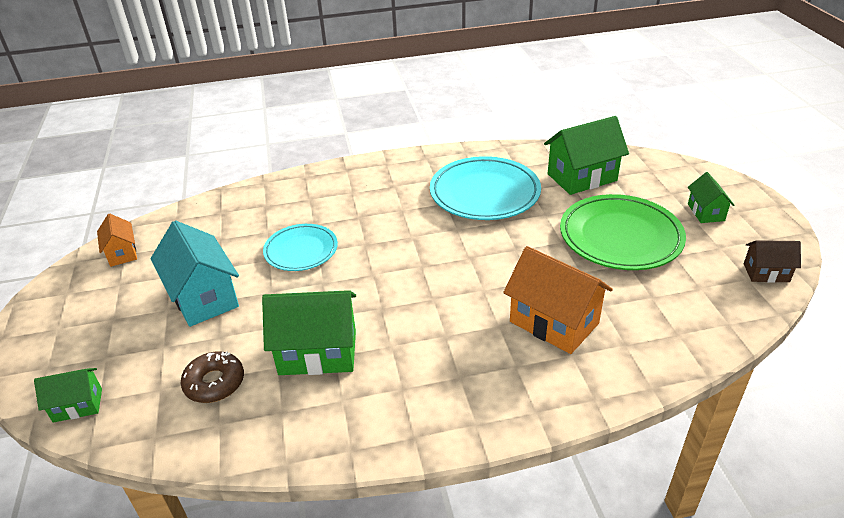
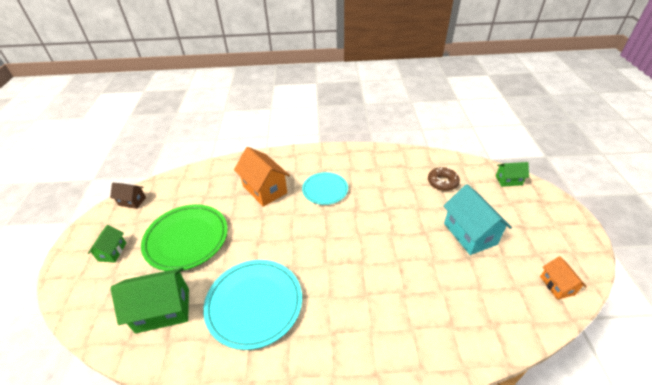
camera: 170 degrees left, 5 degrees up
(301, 251) = (410, 264): turquoise plate -> turquoise plate (325, 190)
(318, 352) = (391, 190): green house -> none

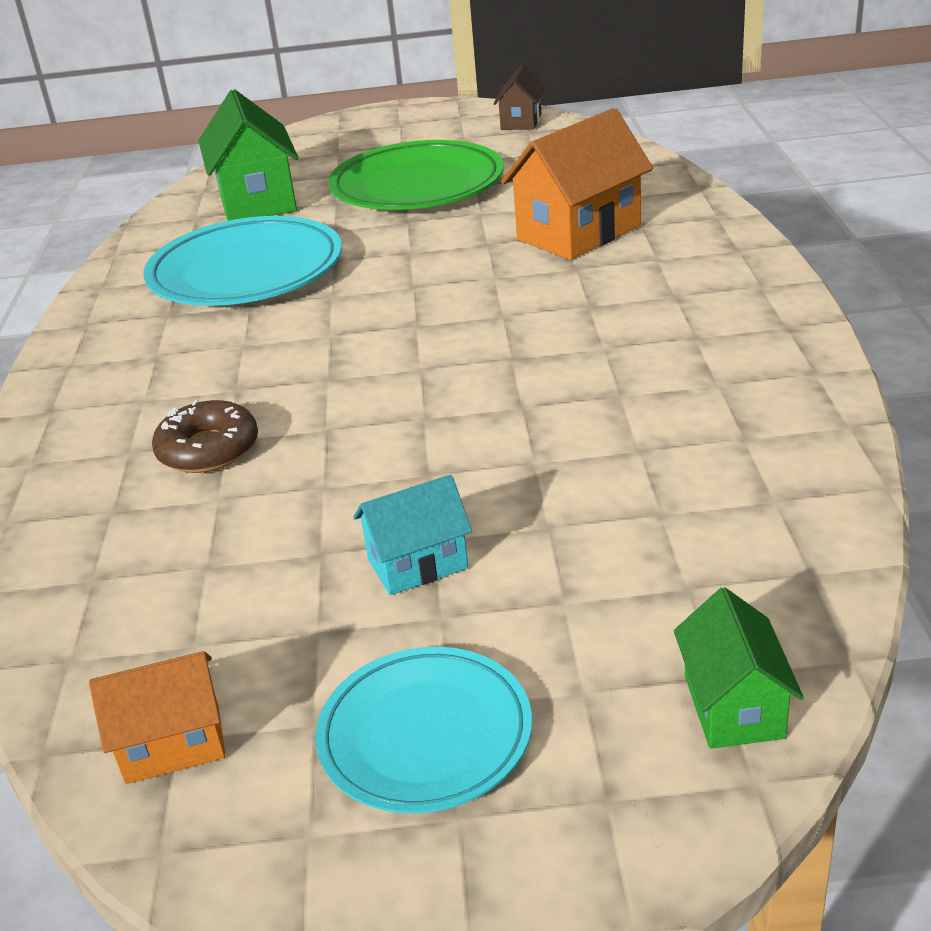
camera: 90 degrees right, 10 degrees down
(112, 252) = (391, 138): green house -> none
(325, 190) = (590, 307): turquoise plate -> turquoise plate (425, 735)
(442, 182) = (675, 517): brown donut -> brown donut (208, 449)
(470, 234) = (417, 564): turquoise house -> turquoise house, size x0.55

